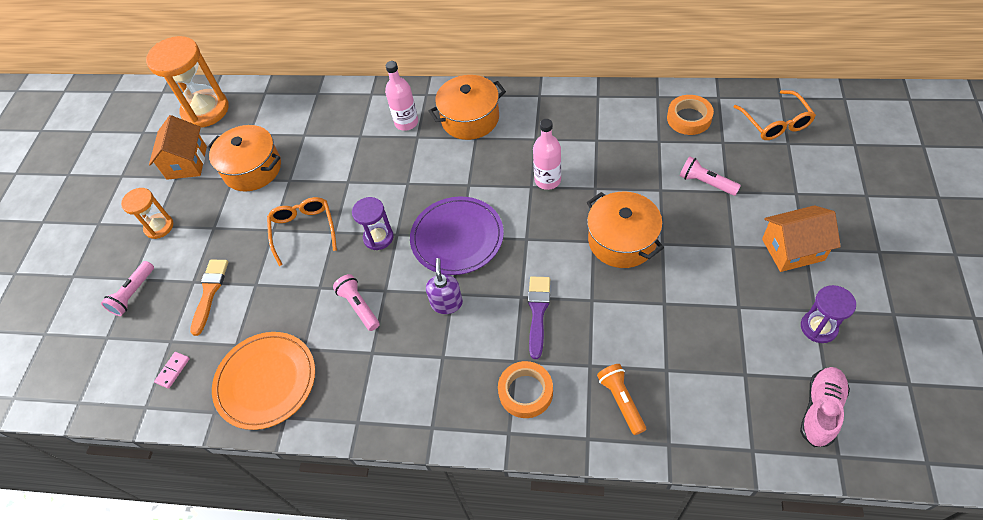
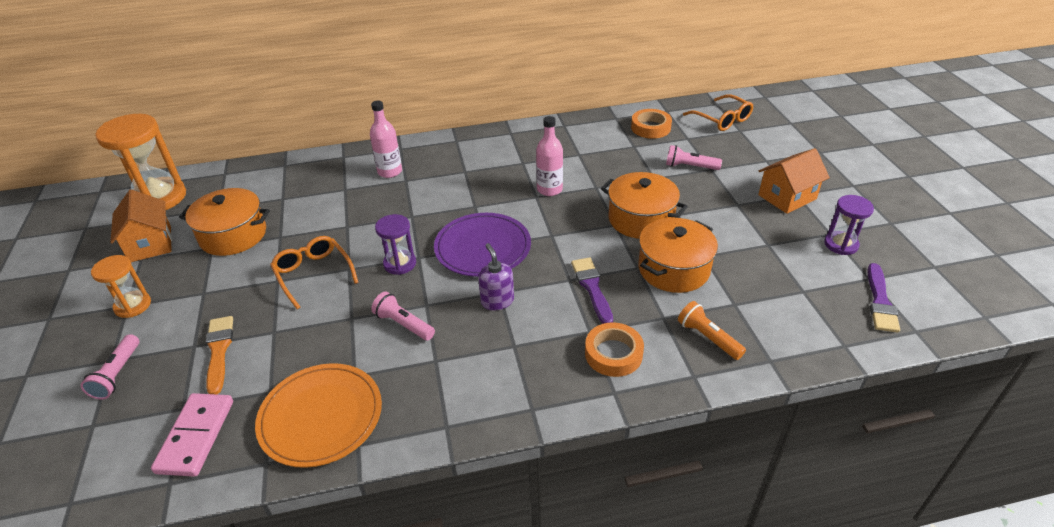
camera: 25 degrees left, 15 degrees down
(173, 370) = (195, 436): pink domino -> pink domino, size x2.05
(470, 119) = (453, 159): orange pot -> orange pot (673, 269)
(820, 410) = (880, 301): pink shoe -> purple brush

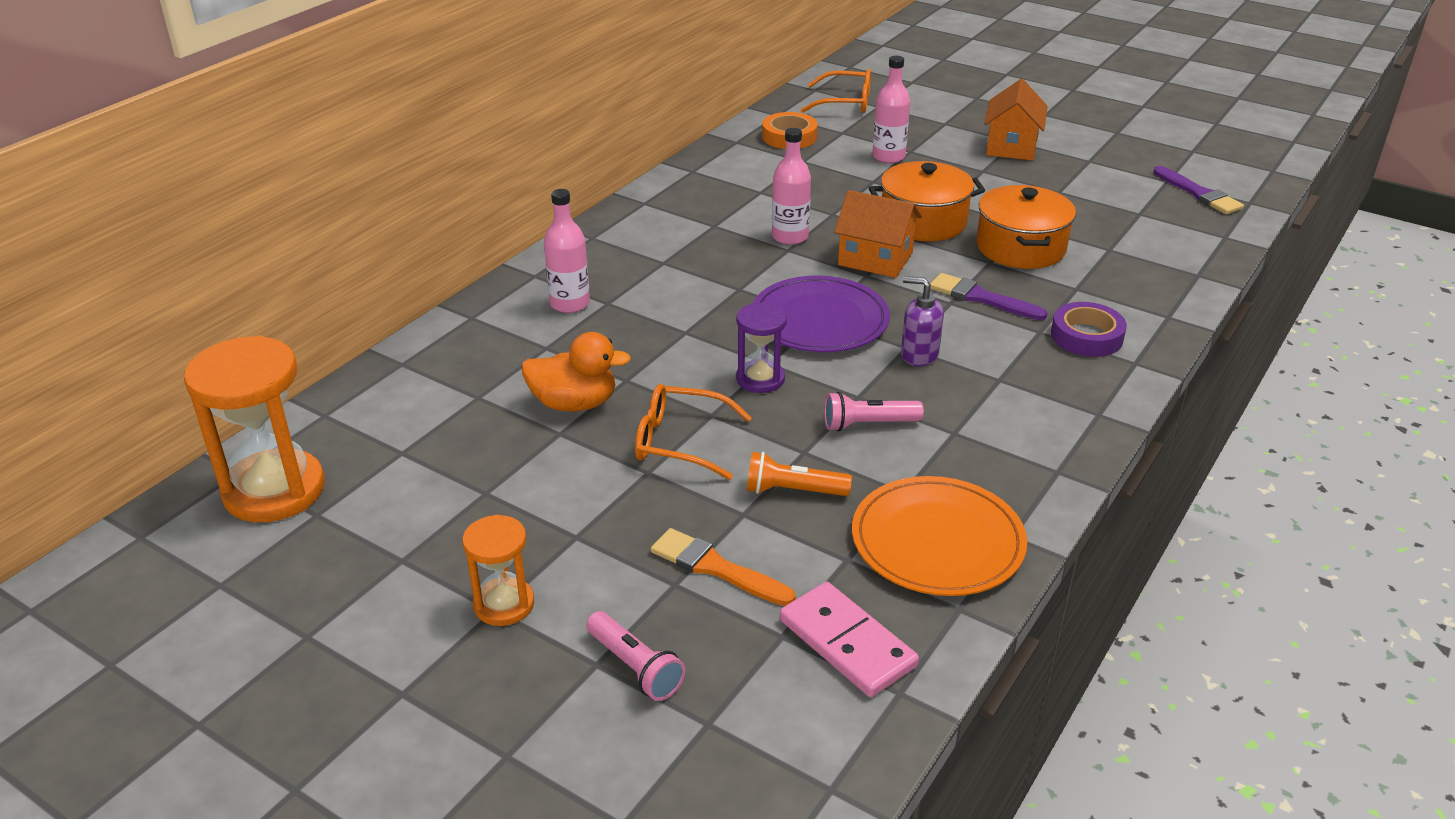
camera: 45 degrees left, 5 degrees down
(150, 244) = (381, 539): orange house -> orange house (875, 259)
(233, 235) = (490, 465): orange pot -> none
(308, 225) = (574, 404): none -> orange duck
(613, 354) = (1086, 336): orange tape -> purple tape
(690, 167) = (888, 157): pink flashlight -> pink bottle
(708, 338) = (1132, 284): orange flashlight -> orange flashlight (793, 491)
(841, 244) = (1109, 165): purple hourglass -> none

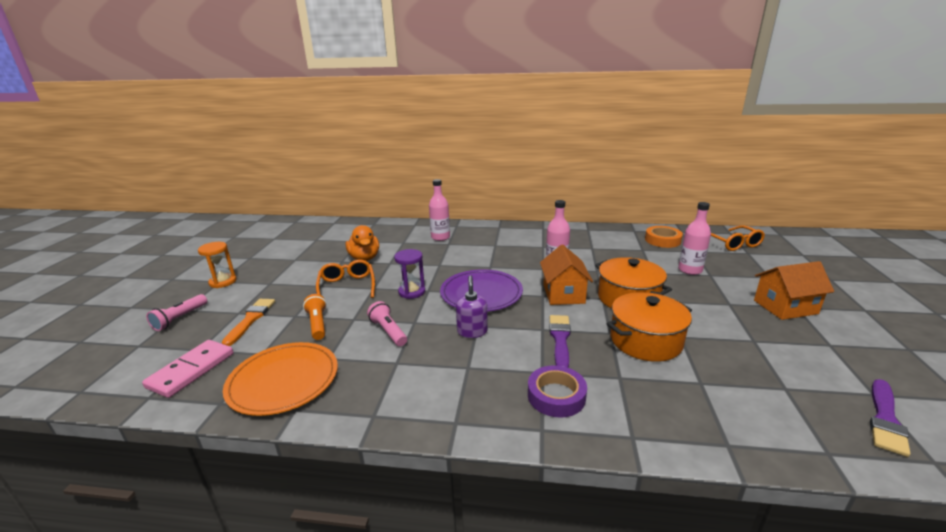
camera: 65 degrees right, 10 degrees down
(274, 490) = (286, 229): orange hourglass -> none

